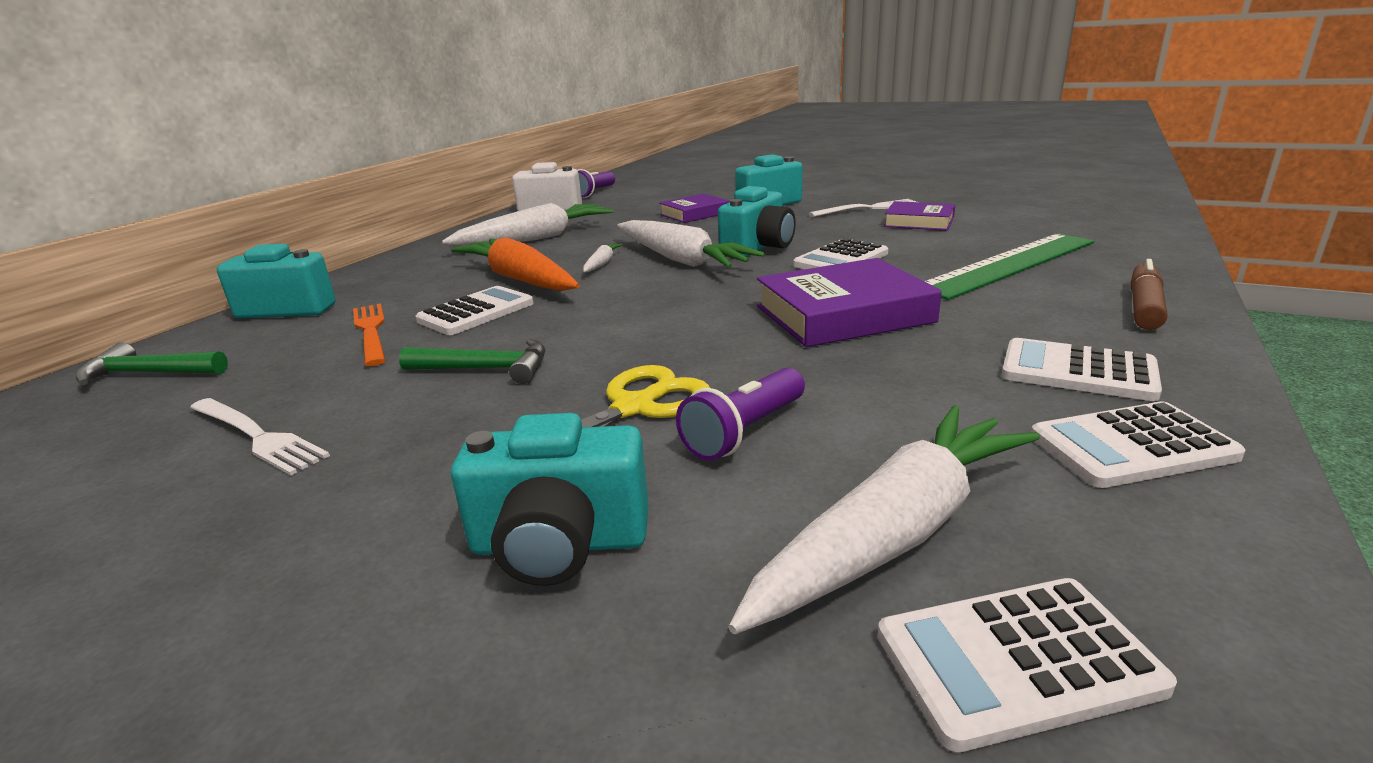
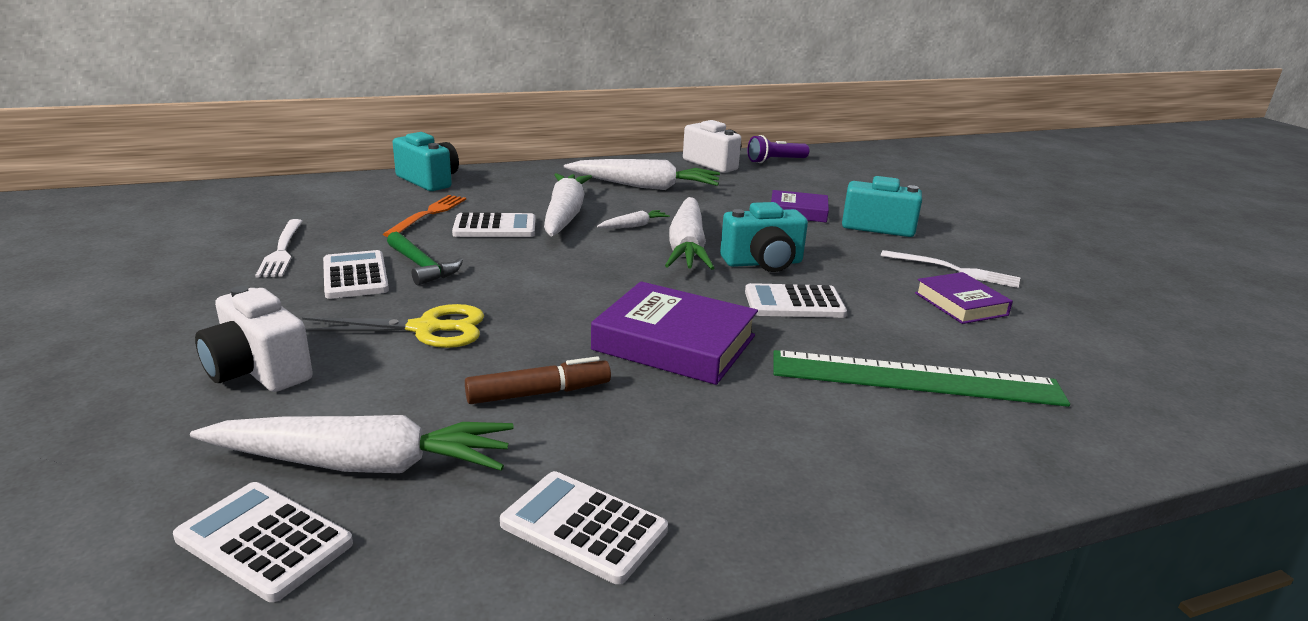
camera: 40 degrees right, 0 degrees up
(149, 373) = (313, 193): green hammer -> none
(519, 279) = (565, 215): orange carrot -> white carrot
(559, 544) = (258, 370): turquoise camera -> white camera
(745, 432) = (435, 374): purple flashlight -> none
(1078, 371) = (700, 473): white calculator -> white calculator (355, 276)
(1144, 306) = (913, 474): brown marker -> brown marker (538, 393)

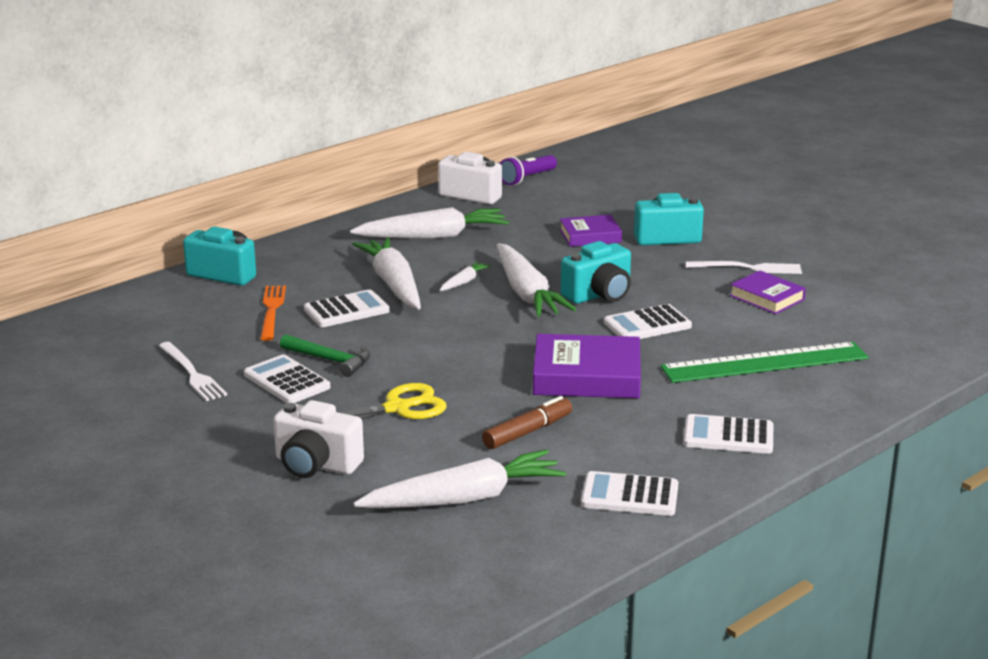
camera: 20 degrees left, 0 degrees up
(264, 541) = (458, 547): white calculator -> white calculator (728, 436)

